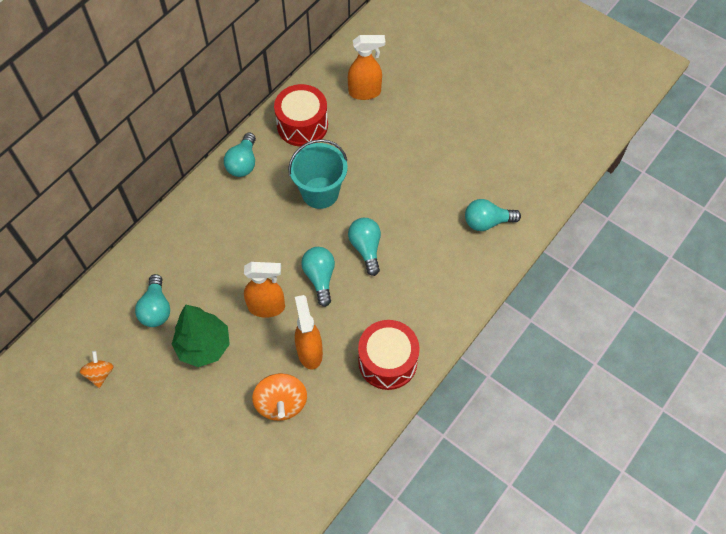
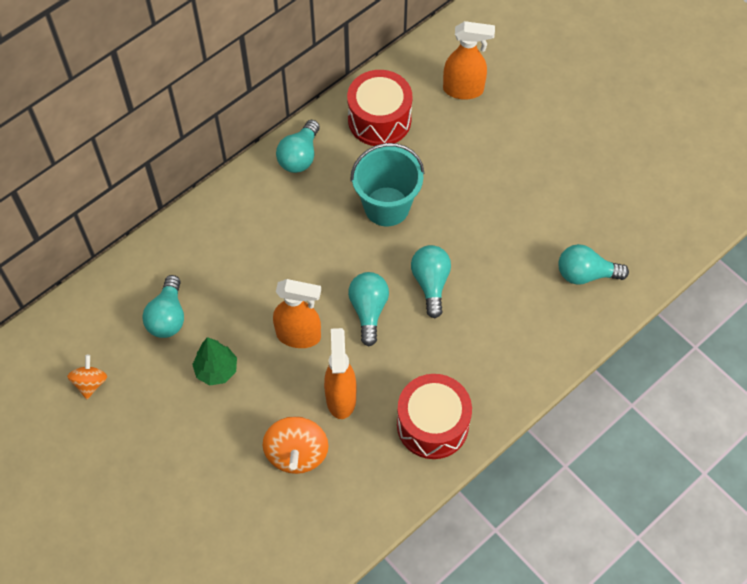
camera: 10 degrees right, 0 degrees up
(204, 346) = (216, 370): green tree -> green tree, size x0.65

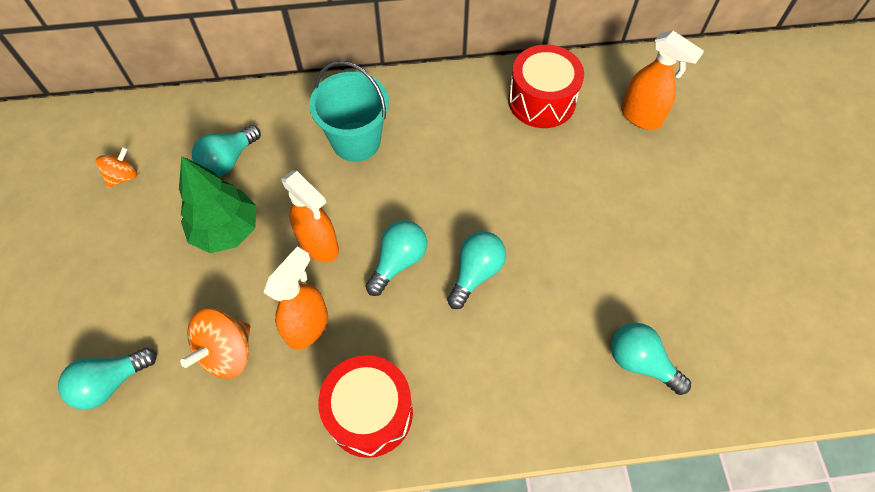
camera: 35 degrees right, 0 degrees up
(216, 370) = (226, 230): green tree -> green tree, size x1.54
(300, 156) = (447, 93): turquoise light bulb -> turquoise light bulb (110, 383)
(386, 206) = (489, 178): turquoise bucket -> turquoise bucket (356, 141)

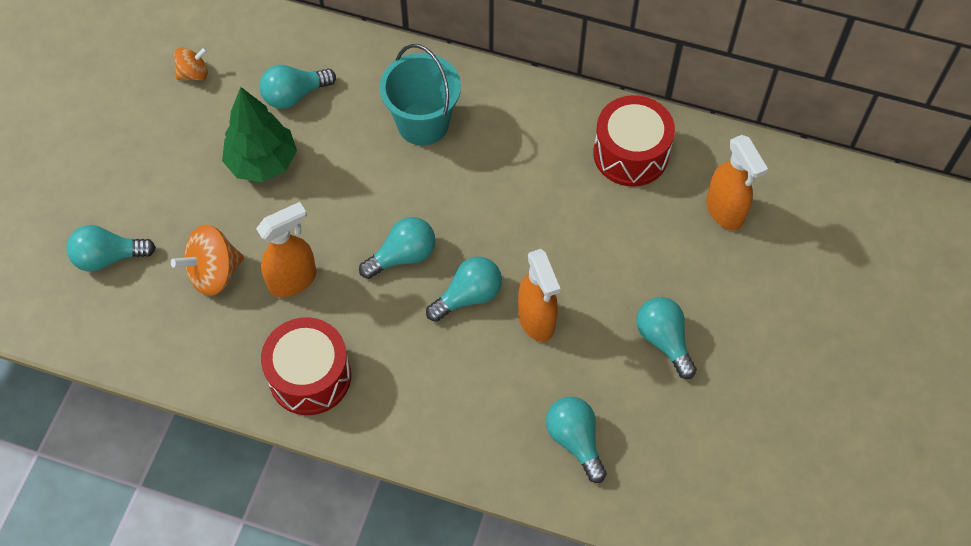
camera: 25 degrees right, 0 degrees up
(319, 245) = (338, 211): orange spray bottle -> orange spray bottle (536, 320)
(659, 240) = (663, 340): none -> turquoise light bulb

